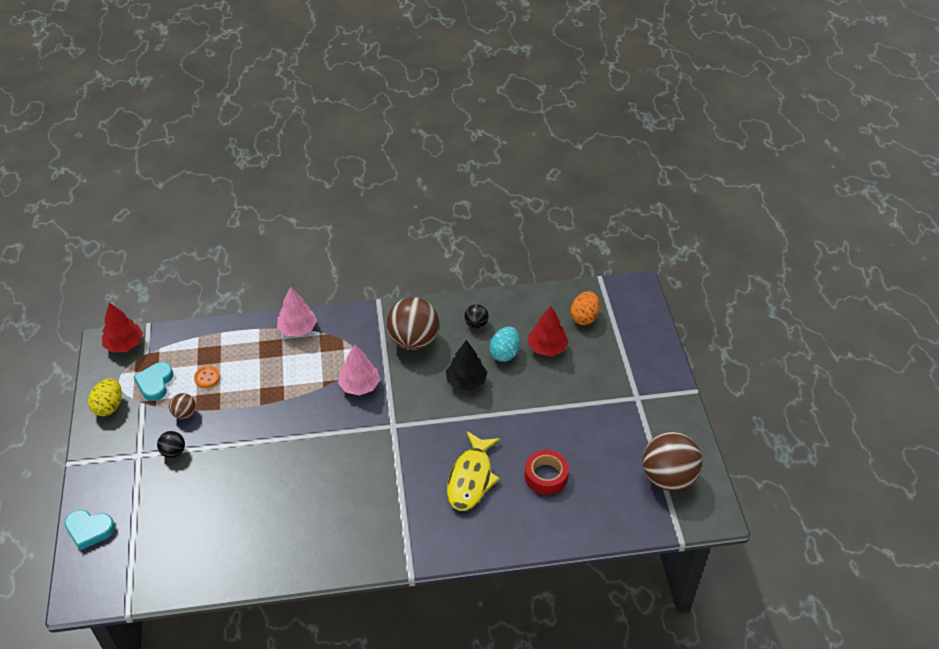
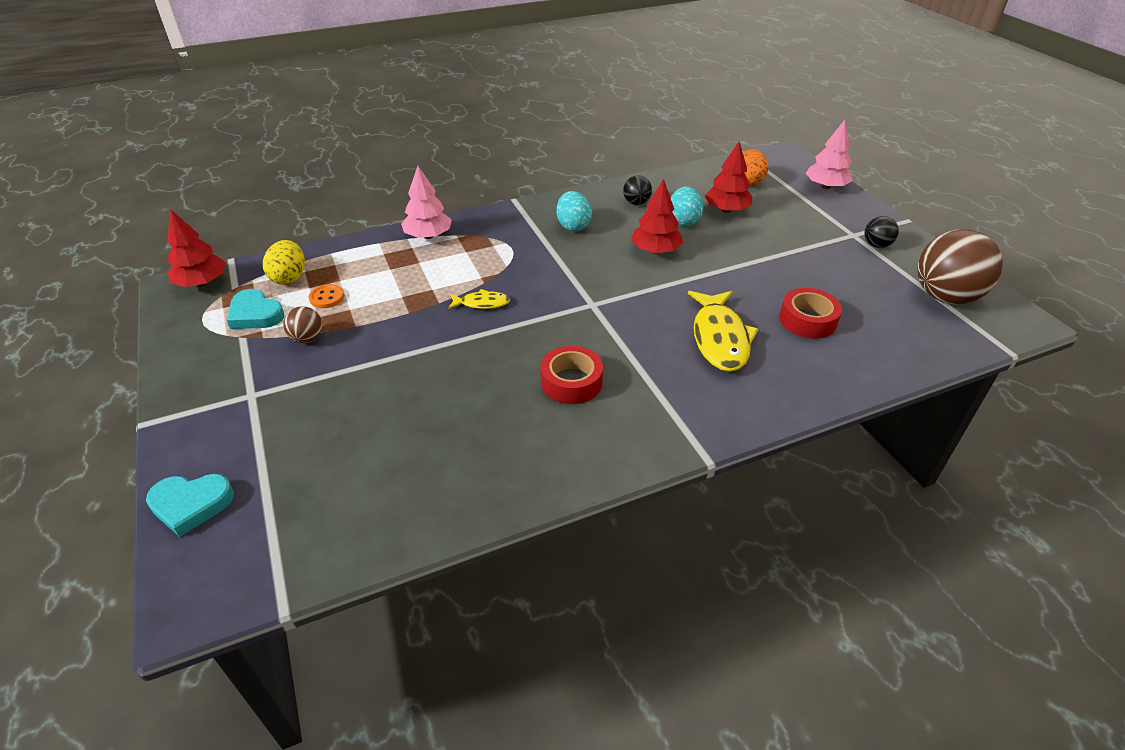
camera: 15 degrees left, 5 degrees down
(109, 406) = (193, 349): yellow egg -> yellow egg (289, 278)
(155, 383) = (255, 314): turquoise heart -> turquoise heart turned 45 degrees counterclockwise
(173, 452) = (303, 382): black ball -> black ball (876, 245)
(314, 407) = (482, 303): none -> yellow fish
(349, 492) = (571, 382): none -> red tape
(359, 386) = (530, 274): pink tree -> pink tree (825, 186)
(413, 340) = (573, 226): brown ball -> turquoise egg
(466, 381) = (655, 251): black tree -> red tree

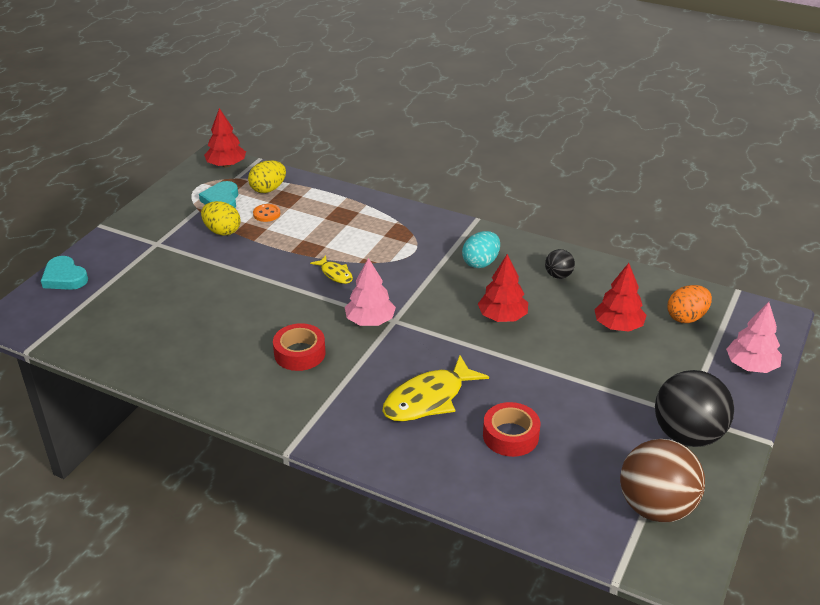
camera: 50 degrees right, 5 degrees down
(307, 338) = (222, 231): brown ball -> yellow egg
(428, 236) = (380, 211): pink tree -> pink tree (370, 321)
(683, 221) = (566, 311): turquoise egg -> none
(876, 245) = (687, 435): black ball -> black ball, size x2.13

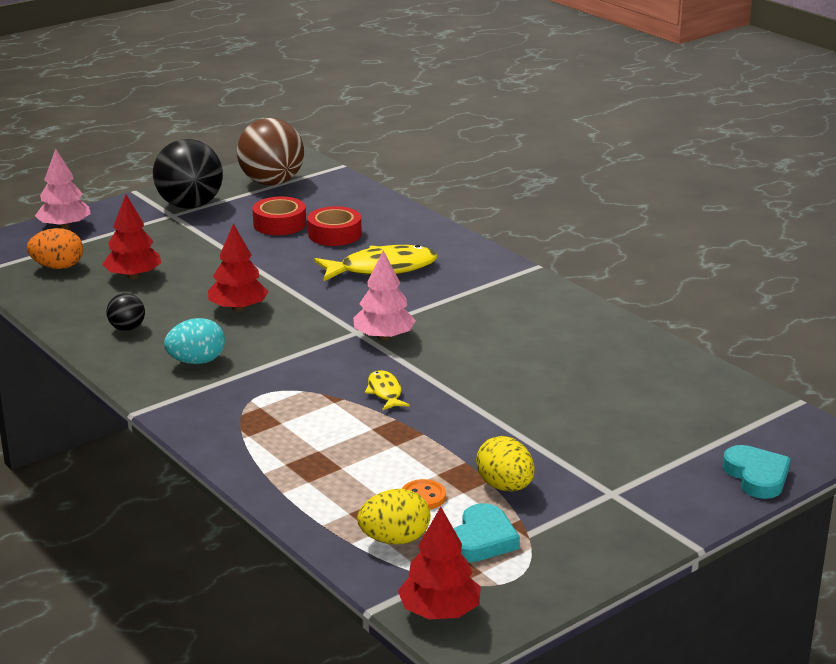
camera: 155 degrees left, 10 degrees down
(299, 353) = (483, 327): red tape -> red tape (279, 224)

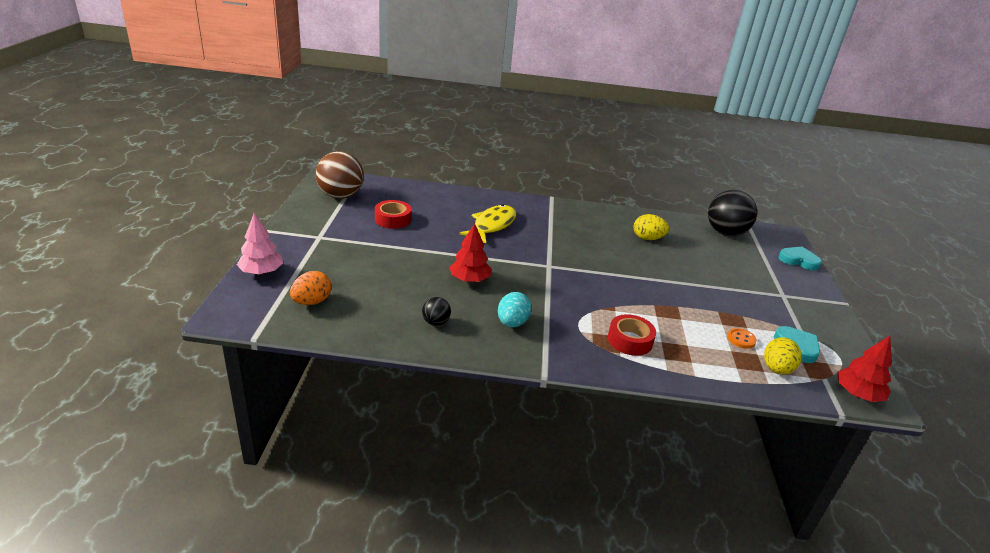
camera: 50 degrees left, 5 degrees up
(133, 276) = (372, 286): red tree -> none
(190, 205) = (319, 227): black ball -> black ball (725, 233)
(334, 234) = (433, 215): red tape -> red tape (630, 340)
(384, 337) = (565, 263): pink tree -> none
(385, 392) = (623, 293): yellow fish -> none
(505, 486) = (752, 315): yellow egg -> yellow egg (647, 238)

